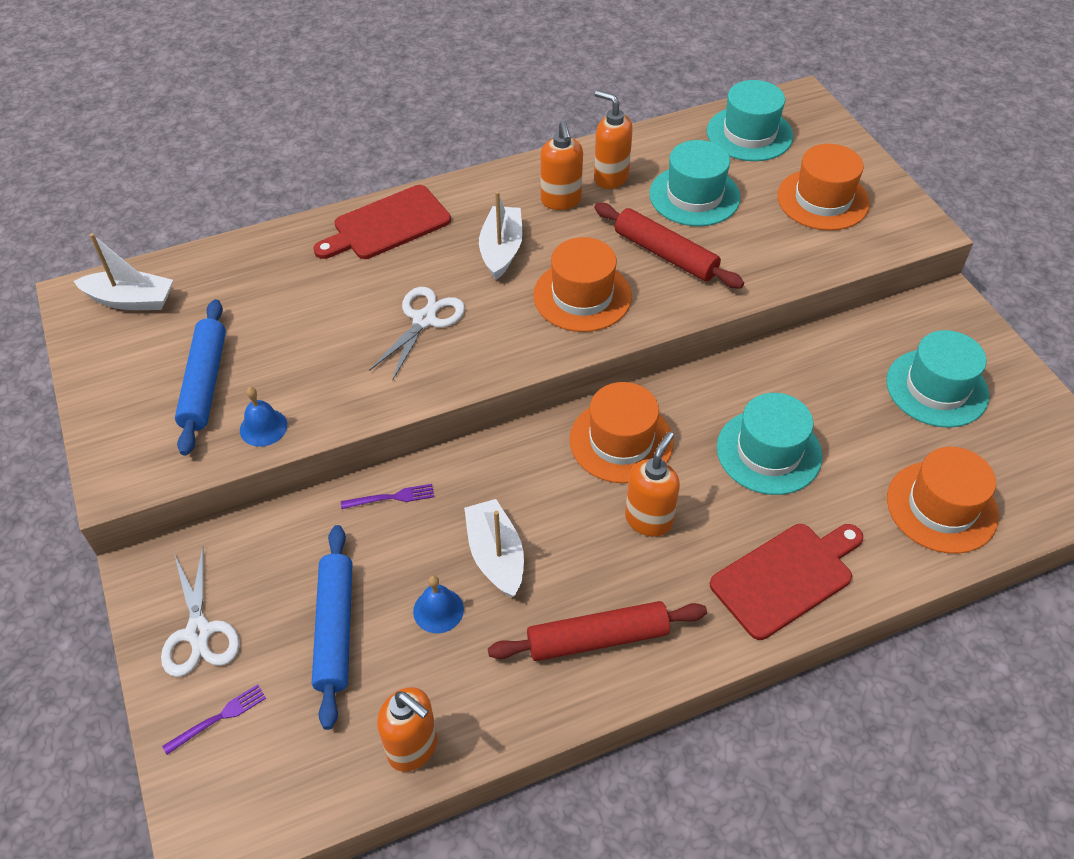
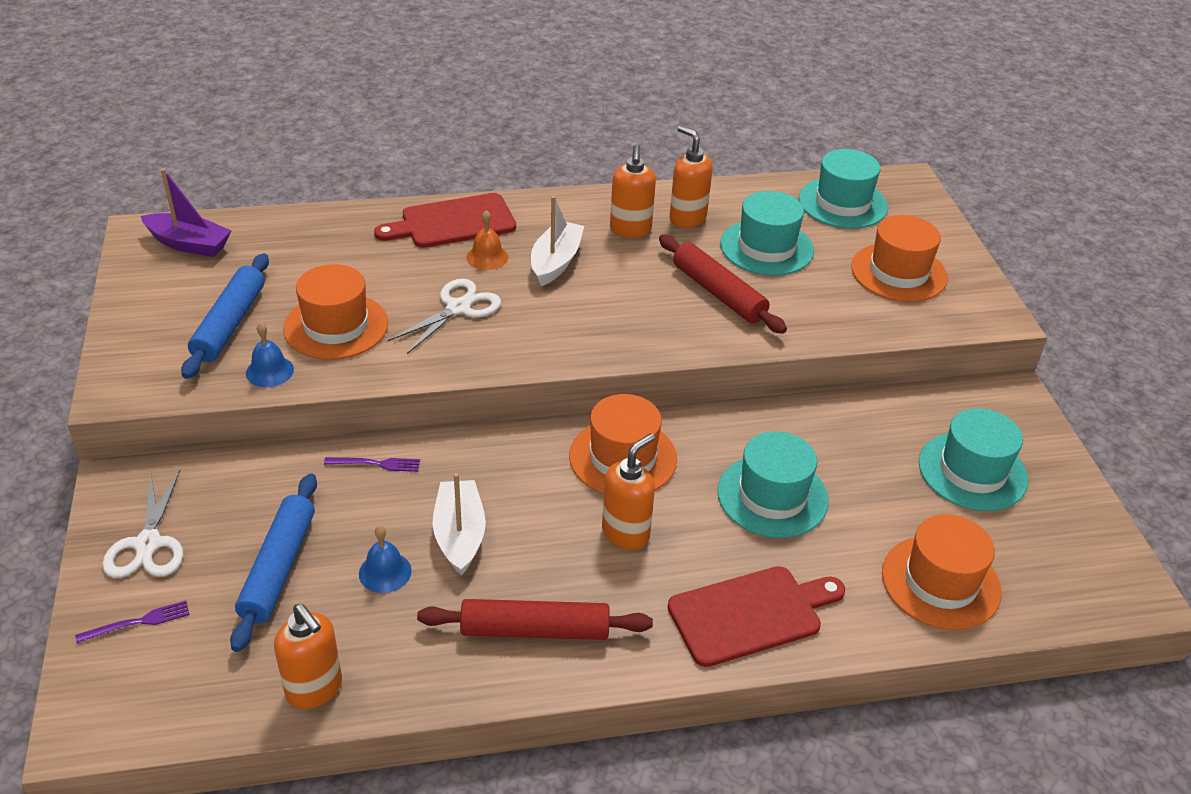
camera: 10 degrees right, 10 degrees down
(131, 300) = (189, 244): white boat -> purple boat
(433, 257) = (487, 257): none -> orange bell
(582, 296) = (621, 315): orange hat -> orange hat (336, 326)

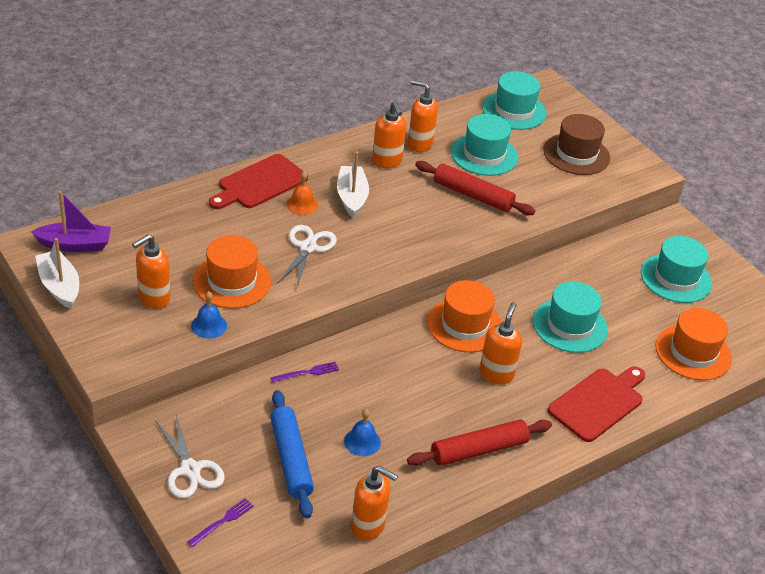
camera: 25 degrees left, 0 degrees up
(229, 324) = (153, 299): blue rolling pin -> orange soap dispenser
(460, 535) = (394, 404): white boat -> white boat (59, 286)
(898, 272) = (576, 154): orange hat -> brown hat

